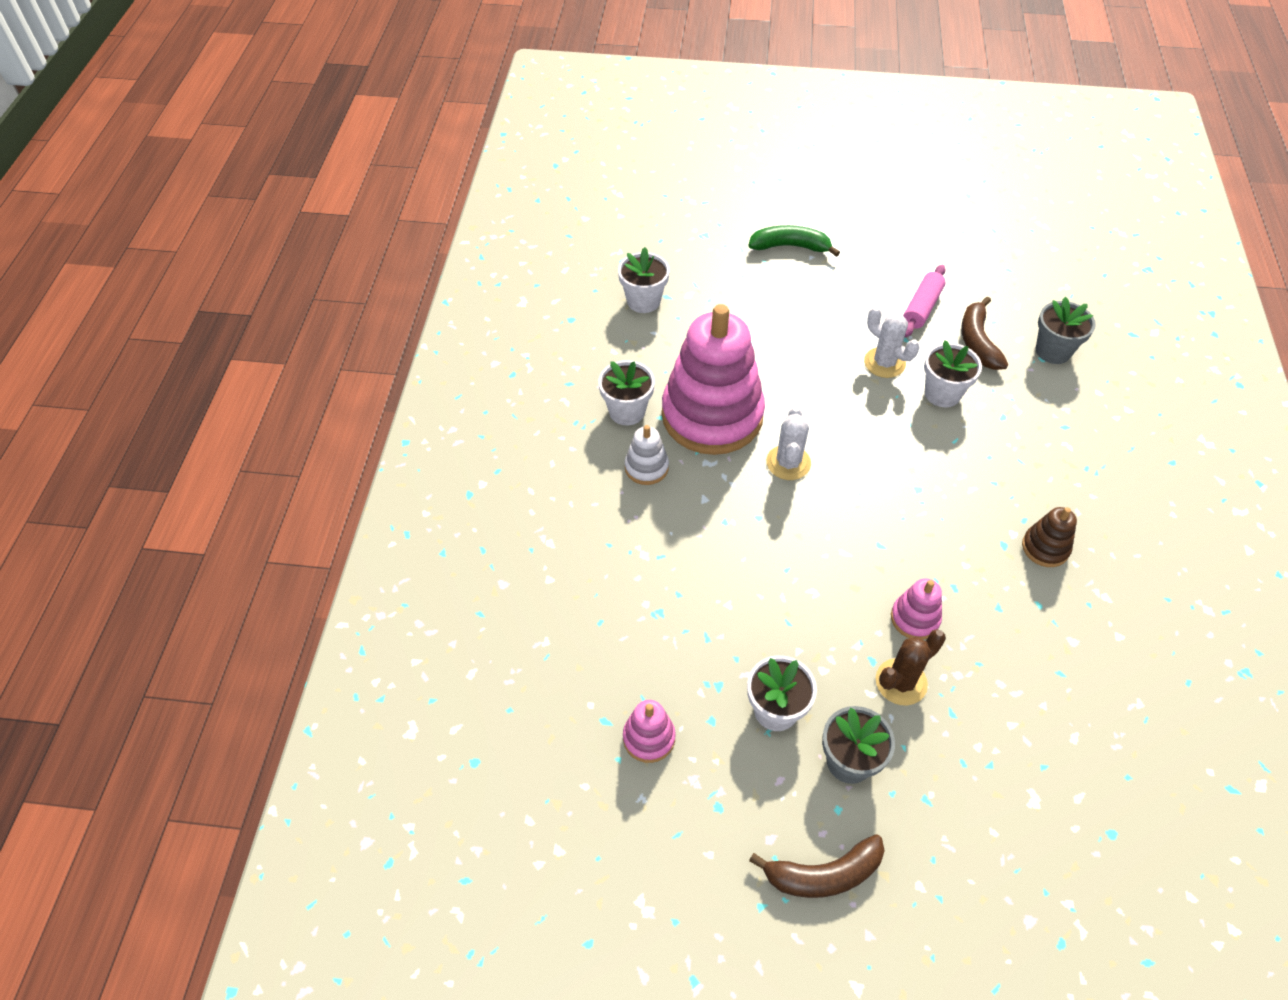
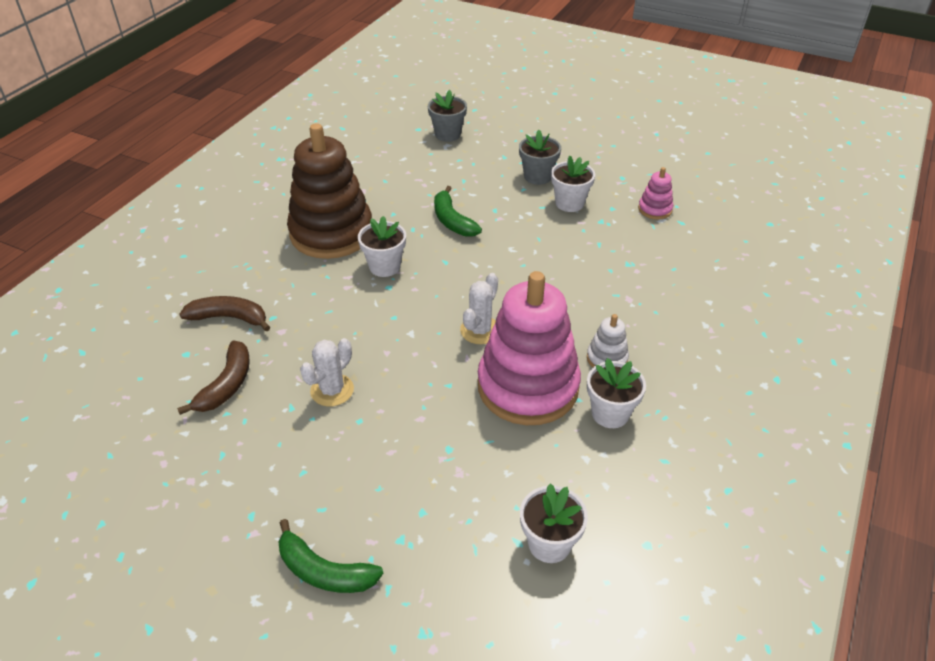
camera: 160 degrees left, 10 degrees down
(823, 874) = (575, 147): brown banana -> brown banana (229, 318)
(884, 363) = (332, 390): white cactus -> white cactus turned 60 degrees clockwise
(901, 682) = (484, 197): brown cactus -> none
(915, 618) = (452, 221): pink stacking toy -> green banana
(922, 308) = (244, 437): pink rolling pin -> none
(942, 393) = (304, 348): white flower pot -> white flower pot (384, 266)
(1045, 548) = (331, 233): brown stacking toy -> brown stacking toy, size x2.39
(1053, 351) = (169, 357): grey flower pot -> grey flower pot (447, 134)

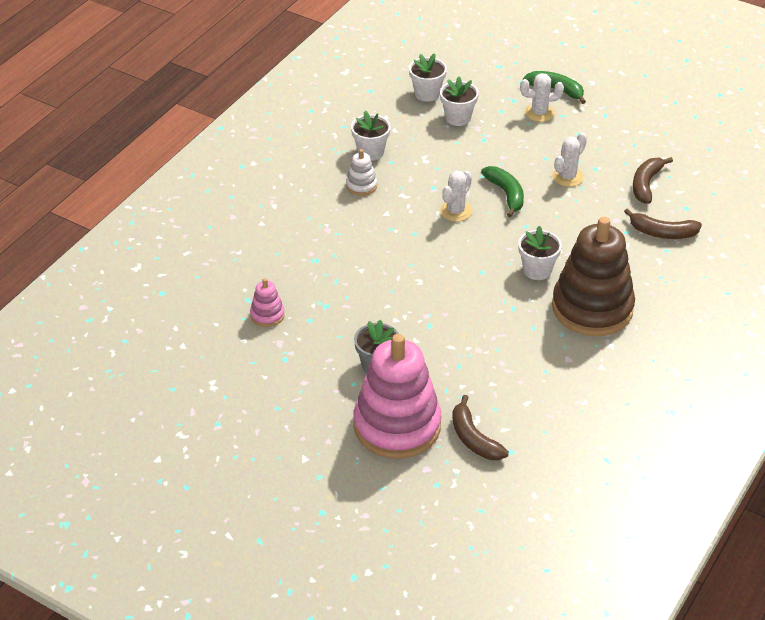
camera: 175 degrees left, 0 degrees up
(359, 512) = (539, 113): none -> white cactus
(447, 134) = (474, 438): grey flower pot -> brown banana
(452, 221) = (473, 314): green banana -> green banana (506, 194)
(528, 386) = (425, 171): pink stacking toy -> pink stacking toy (397, 426)
(569, 203) = (351, 328): white flower pot -> white flower pot (458, 118)

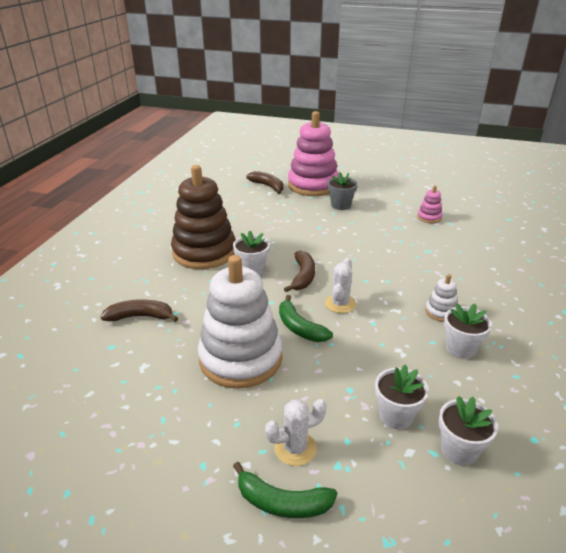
camera: 165 degrees right, 10 degrees down
(567, 177) = (240, 358): white cactus -> white stacking toy
(646, 184) = (152, 365): brown banana -> brown banana (303, 276)

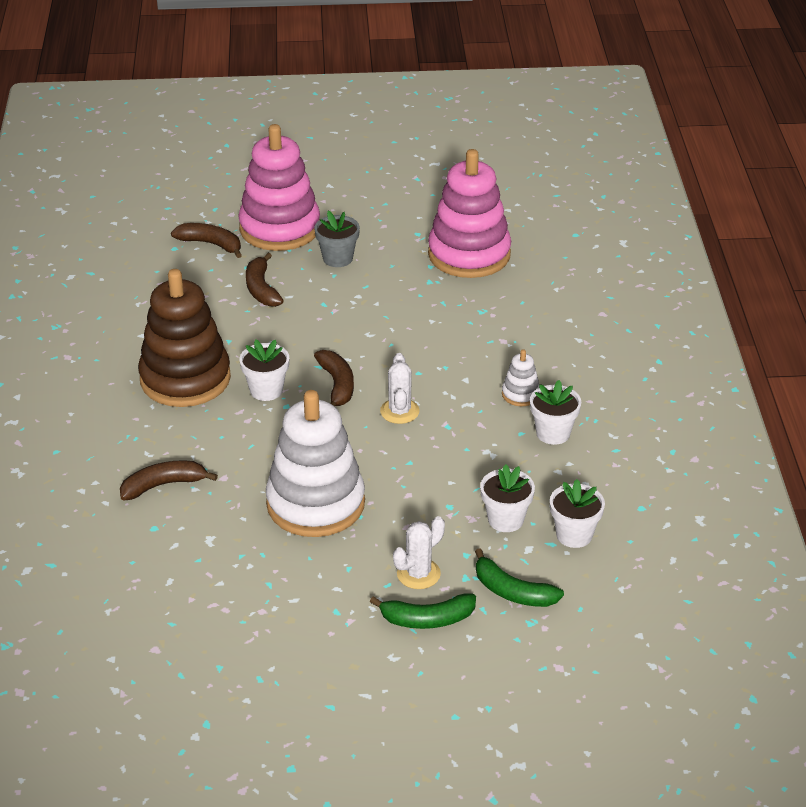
camera: 20 degrees left, 5 degrees up
(284, 212) = (261, 289): none -> brown banana
(299, 328) = (365, 452): green banana -> green banana (512, 592)
(429, 217) = (469, 254): pink stacking toy -> pink stacking toy, size x2.39

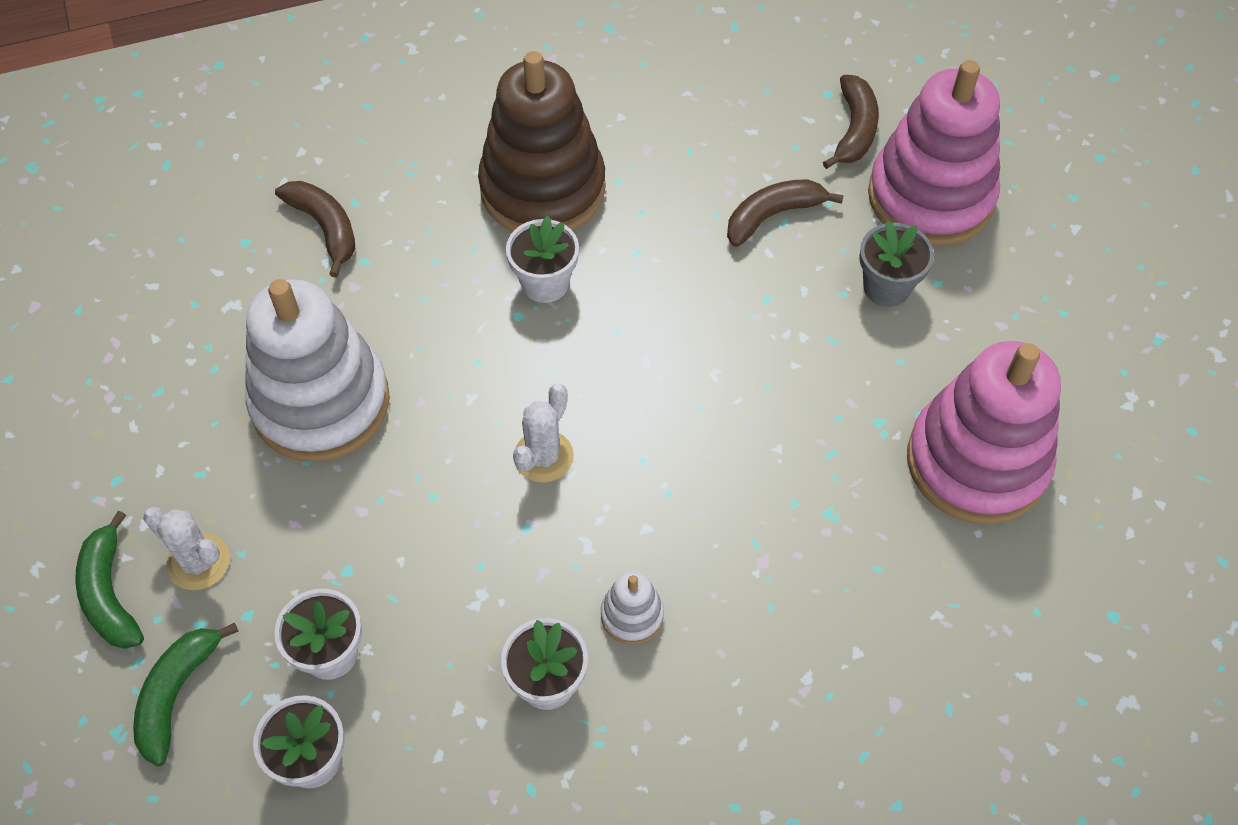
camera: 75 degrees right, 20 degrees up
(337, 385) = (581, 363): brown banana -> none
(399, 411) = (543, 456): white cactus -> white cactus turned 45 degrees counterclockwise

